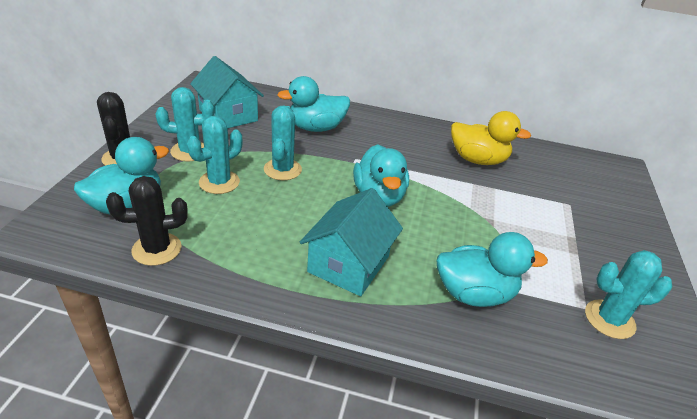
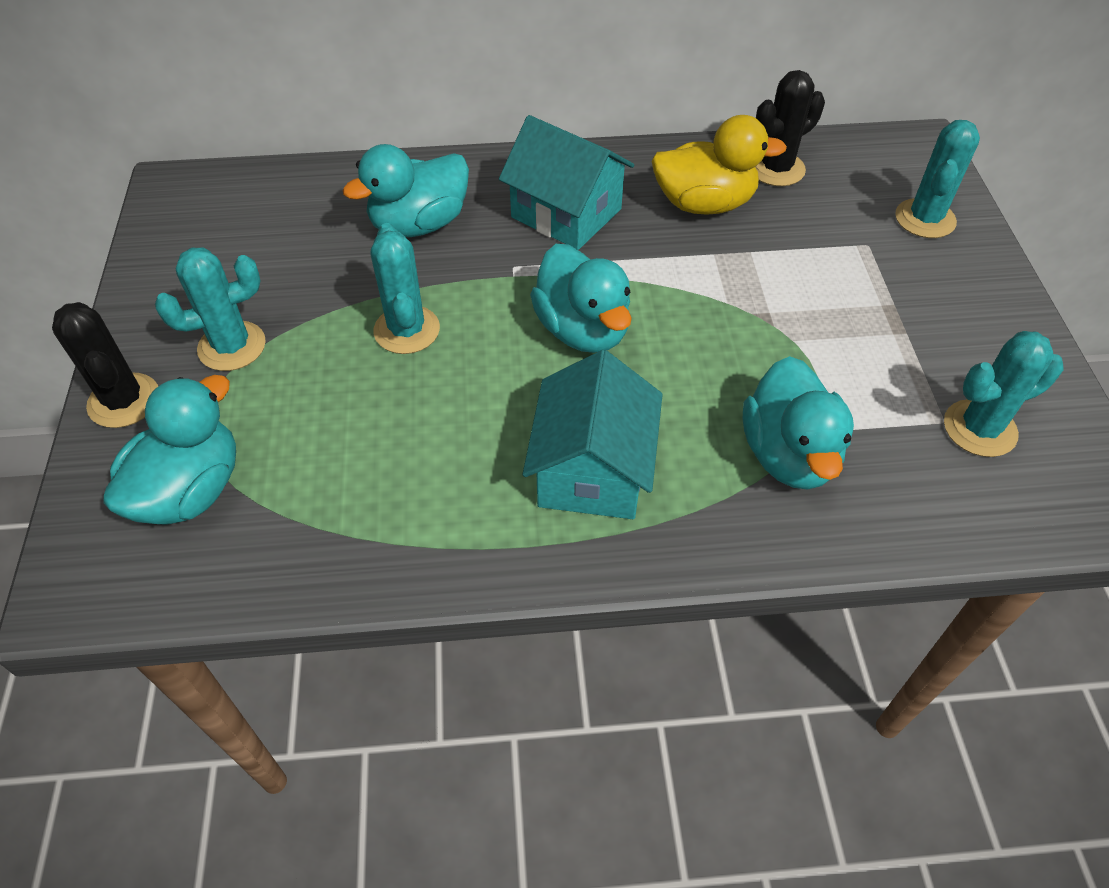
camera: 15 degrees left, 15 degrees up
(157, 249) = (288, 553): black cactus -> black cactus (776, 169)
(219, 182) = (316, 391): turquoise cactus -> turquoise cactus (925, 219)
(228, 115) = (255, 246): turquoise house -> turquoise house (566, 213)
(474, 294) = (789, 454): turquoise duck -> turquoise duck turned 105 degrees clockwise

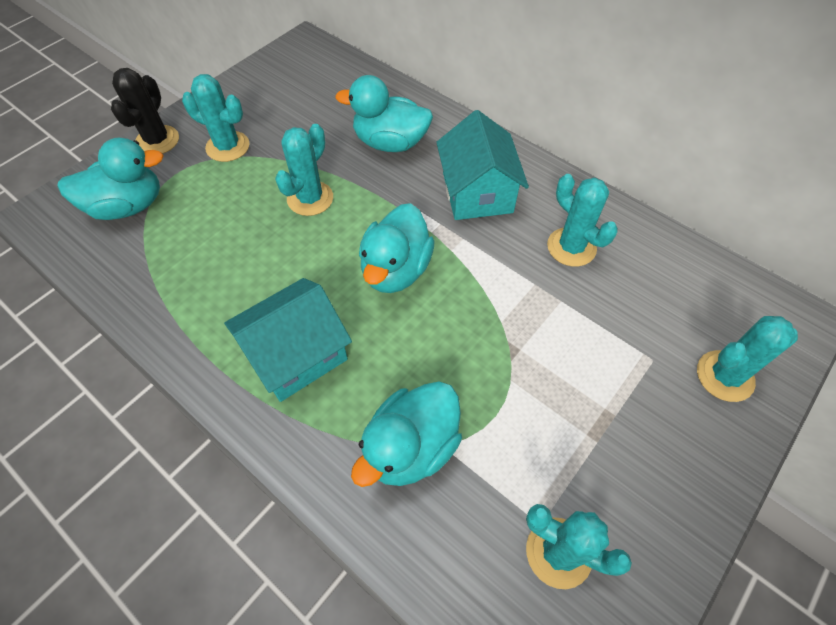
camera: 45 degrees right, 5 degrees up
(704, 204) = (571, 247): yellow duck -> turquoise cactus
(776, 169) = (654, 259): black cactus -> none

